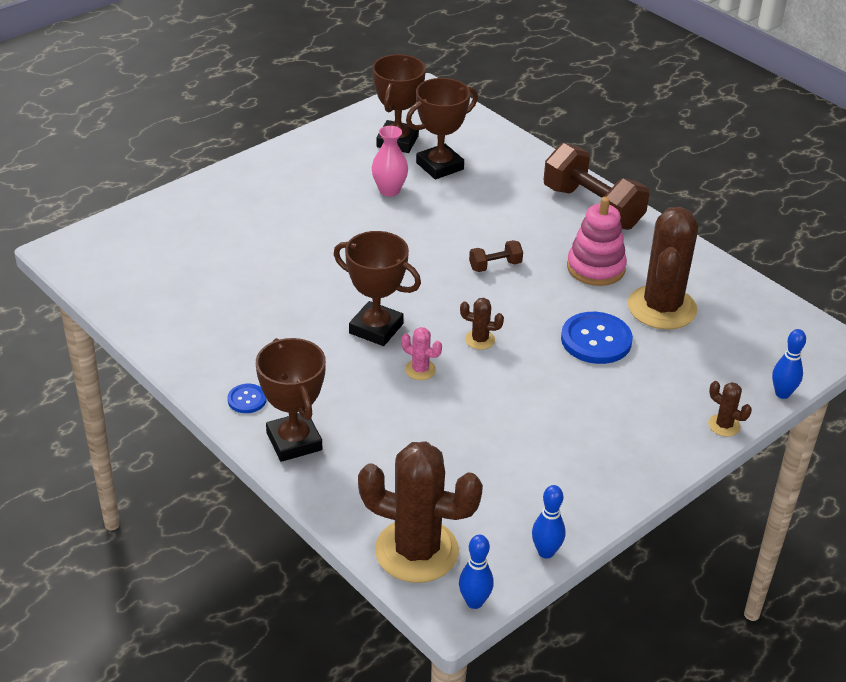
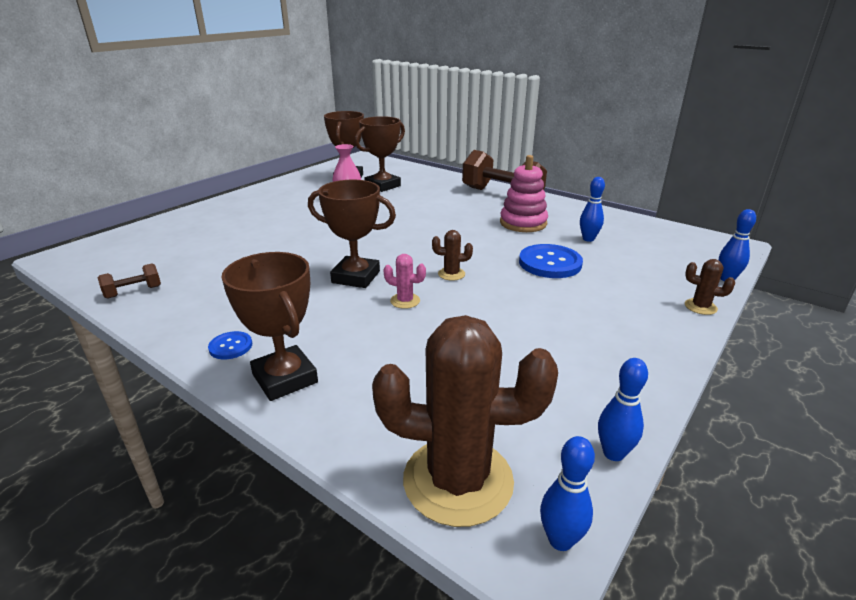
camera: 10 degrees left, 10 degrees down
(495, 266) = (444, 229): brown dumbbell -> brown dumbbell (133, 292)
(662, 308) = (588, 239): brown cactus -> blue bowling pin

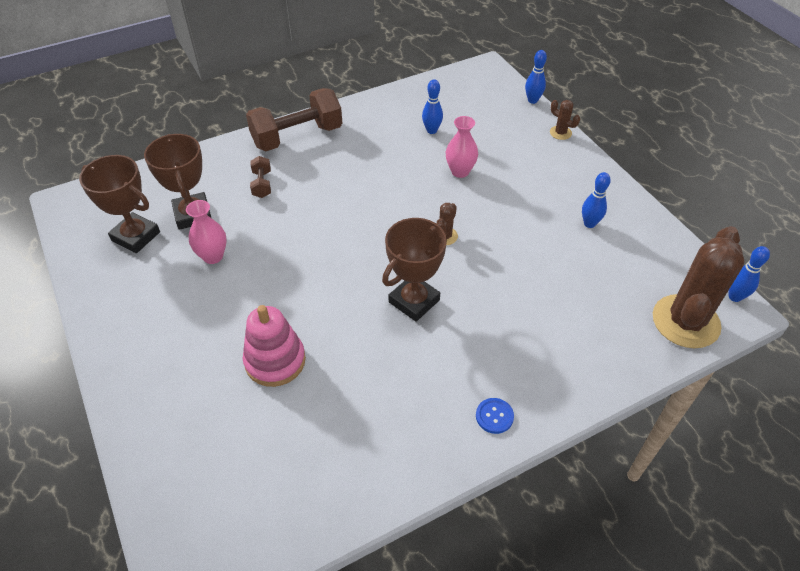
camera: 65 degrees left, 20 degrees up
(133, 292) = (343, 494): brown dumbbell -> brown dumbbell (262, 184)
(285, 378) = (555, 386): brown trophy -> none
(405, 301) = (475, 281): pink cactus -> none
(523, 223) = (374, 152): pink stacking toy -> pink stacking toy (275, 361)
(550, 263) = (460, 171): blue button -> pink vase
(613, 453) = (682, 247): blue bowling pin -> blue bowling pin (589, 224)
(700, 307) = (560, 133): brown cactus -> brown cactus turned 75 degrees clockwise

